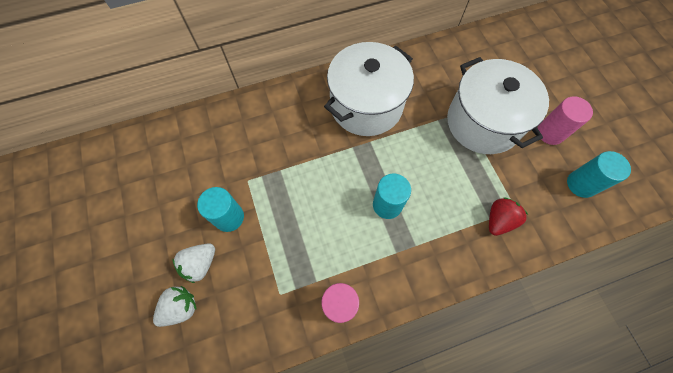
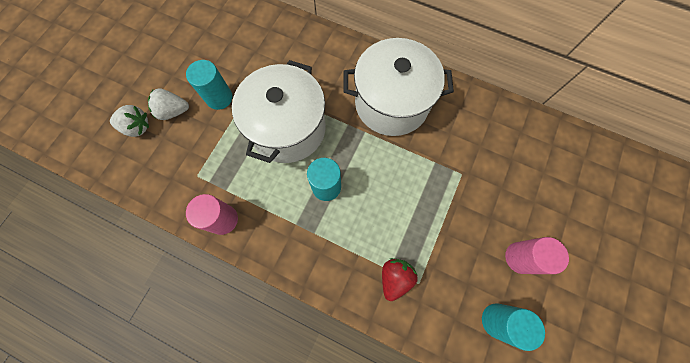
camera: 45 degrees right, 5 degrees up
(483, 122) = (470, 197): white pot -> white pot (288, 128)
(499, 220) = (395, 278): red strawberry -> red strawberry turned 60 degrees counterclockwise

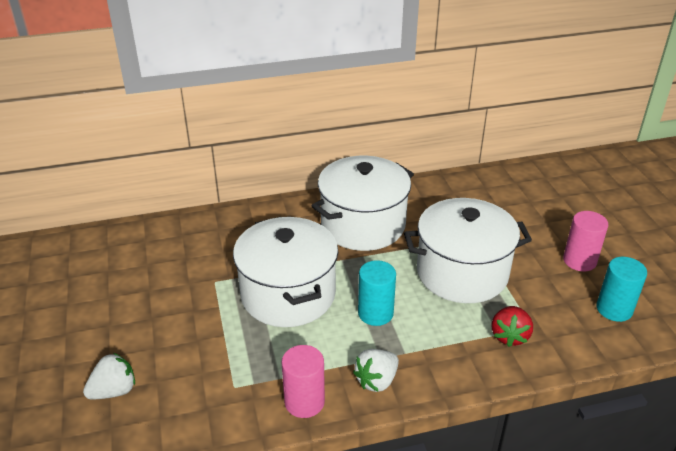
camera: 40 degrees left, 35 degrees down
(173, 111) = (145, 352): white strawberry -> white strawberry (376, 380)
(219, 98) = (187, 312): turquoise cylinder -> none
(395, 278) = (509, 336): red strawberry -> red strawberry turned 150 degrees counterclockwise
(418, 199) = (462, 273): none -> white pot

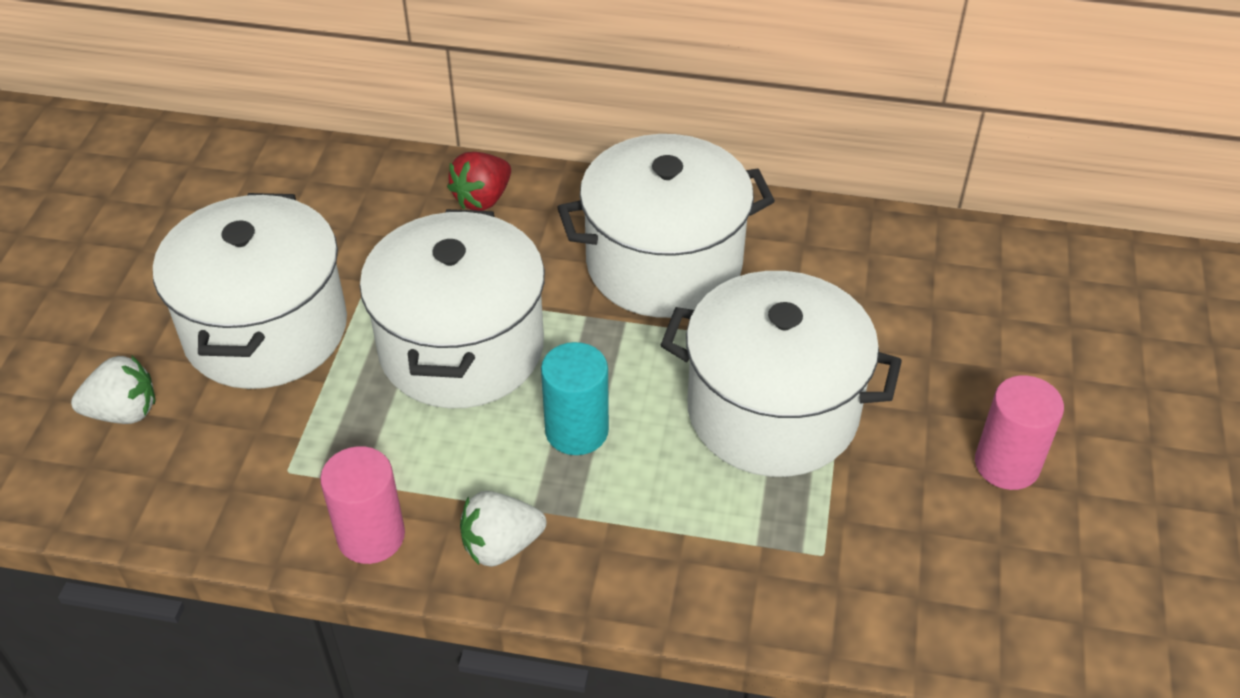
camera: 25 degrees right, 10 degrees up
(172, 320) = (266, 329): none -> white pot
(509, 336) = (772, 555): red strawberry -> red strawberry (482, 199)
(614, 309) = (1001, 579): turquoise cylinder -> none

